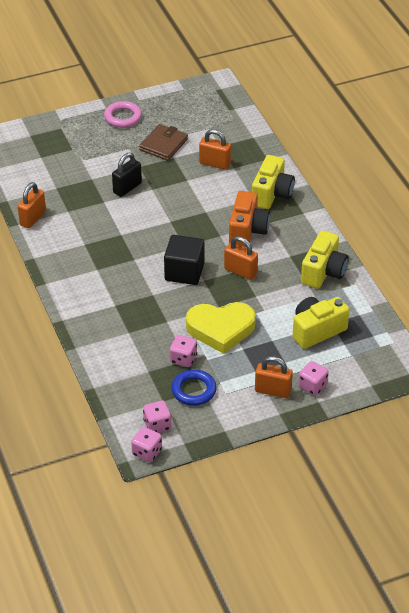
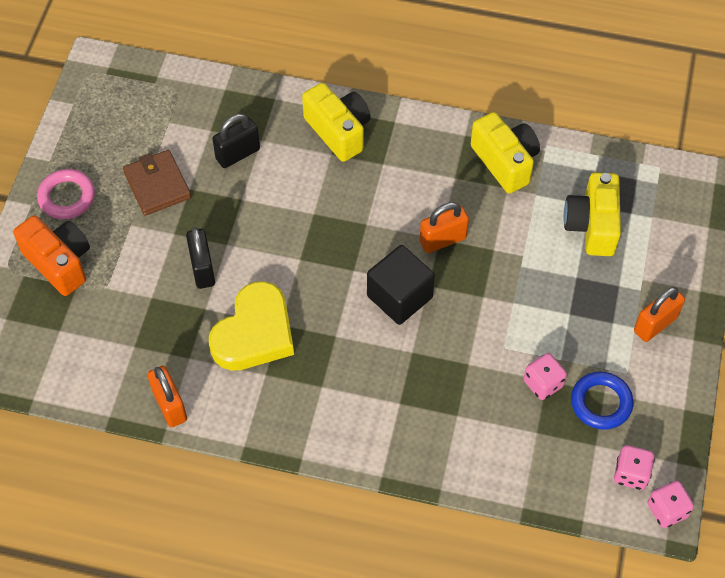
camera: 55 degrees left, 15 degrees up
(215, 163) = (238, 154): orange padlock -> black padlock
(221, 329) = (522, 316): yellow heart -> yellow heart (254, 333)
(247, 230) = (380, 192): orange camera -> orange camera (59, 262)
(312, 386) = (673, 282): pink dice -> none

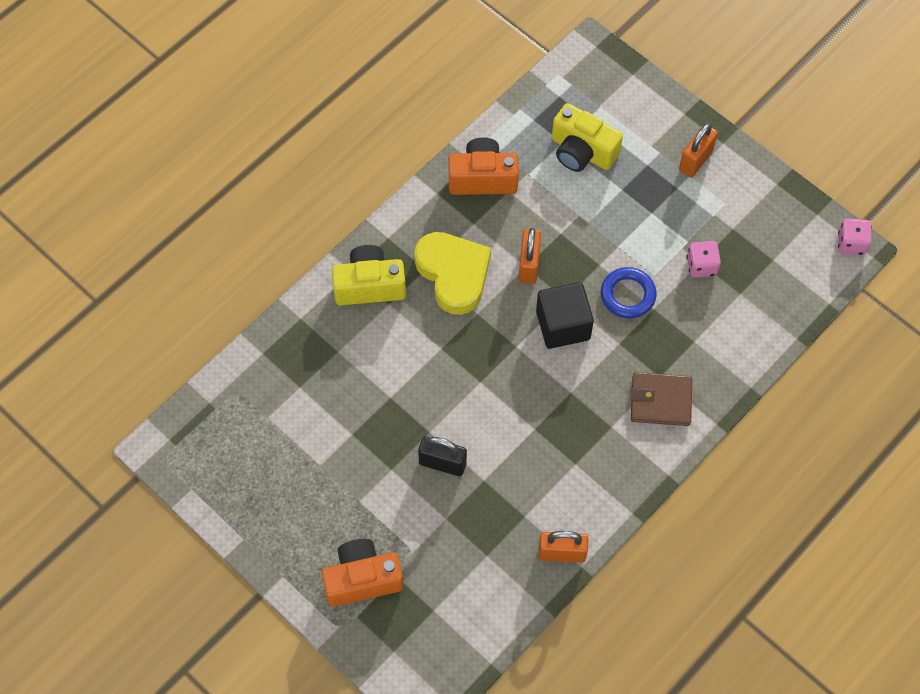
camera: 60 degrees left, 5 degrees up
(67, 197) = (295, 541): pink ring -> none
(157, 185) = (331, 459): brown wallet -> brown wallet (660, 400)
(238, 154) = (341, 377): black padlock -> none
(254, 333) = (531, 453): yellow heart -> yellow heart (453, 274)
(505, 162) = (482, 178): yellow camera -> orange camera
(601, 403) = (740, 236): blue ring -> blue ring (628, 295)
(631, 474) = (809, 250): pink dice -> none
(655, 324) = (695, 160): orange padlock -> orange padlock turned 45 degrees clockwise

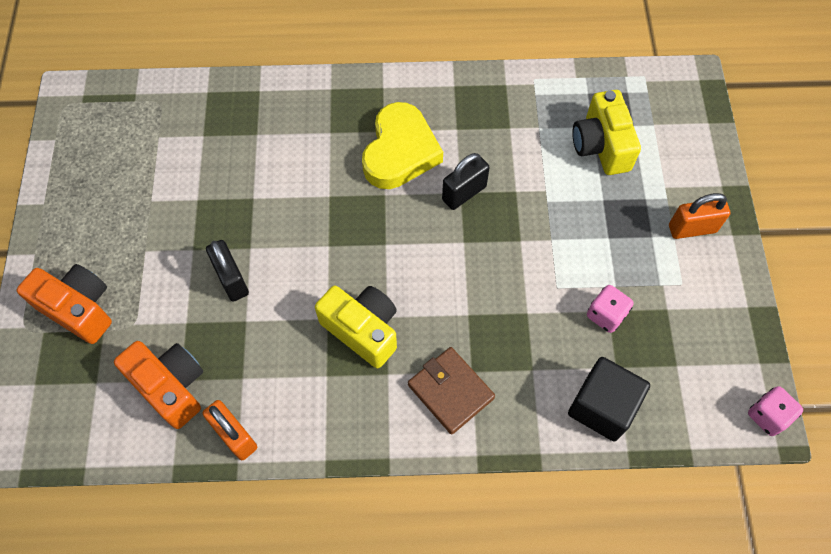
camera: 45 degrees right, 0 degrees up
(369, 286) = (331, 108): yellow camera -> yellow camera (362, 330)
(482, 178) = (500, 103): orange camera -> orange camera (171, 387)
(529, 265) = (464, 193): orange padlock -> black padlock
(563, 325) = (439, 260): black cube -> black cube (602, 407)
(628, 295) = (517, 283): blue ring -> none

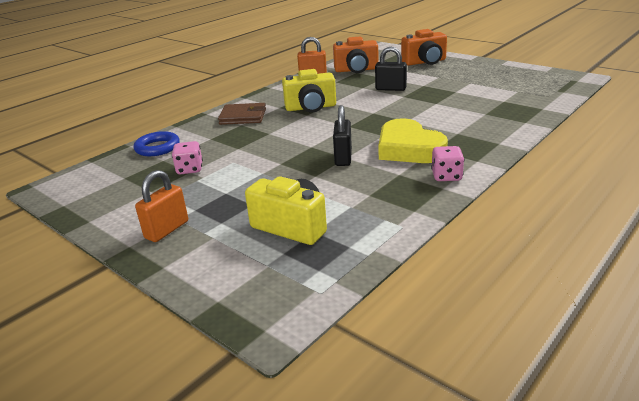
camera: 135 degrees right, 35 degrees down
(602, 407) = (157, 148): black cube -> blue ring
(768, 416) = (45, 191): pink dice -> pink dice (446, 176)

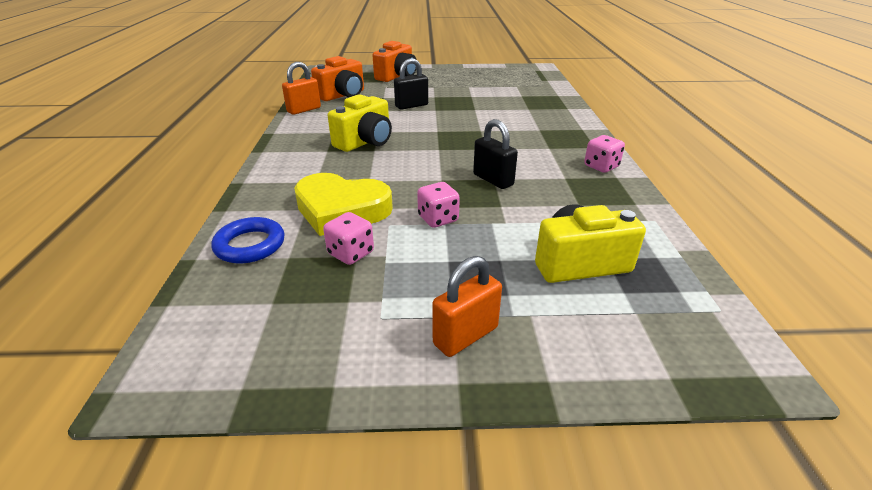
camera: 45 degrees left, 5 degrees up
(167, 230) = (465, 336): orange padlock -> orange padlock turned 60 degrees clockwise
(243, 117) = (302, 172): brown wallet -> none
(263, 169) = (438, 219): none -> pink dice
(408, 149) = (530, 153): yellow heart -> yellow heart (341, 210)

